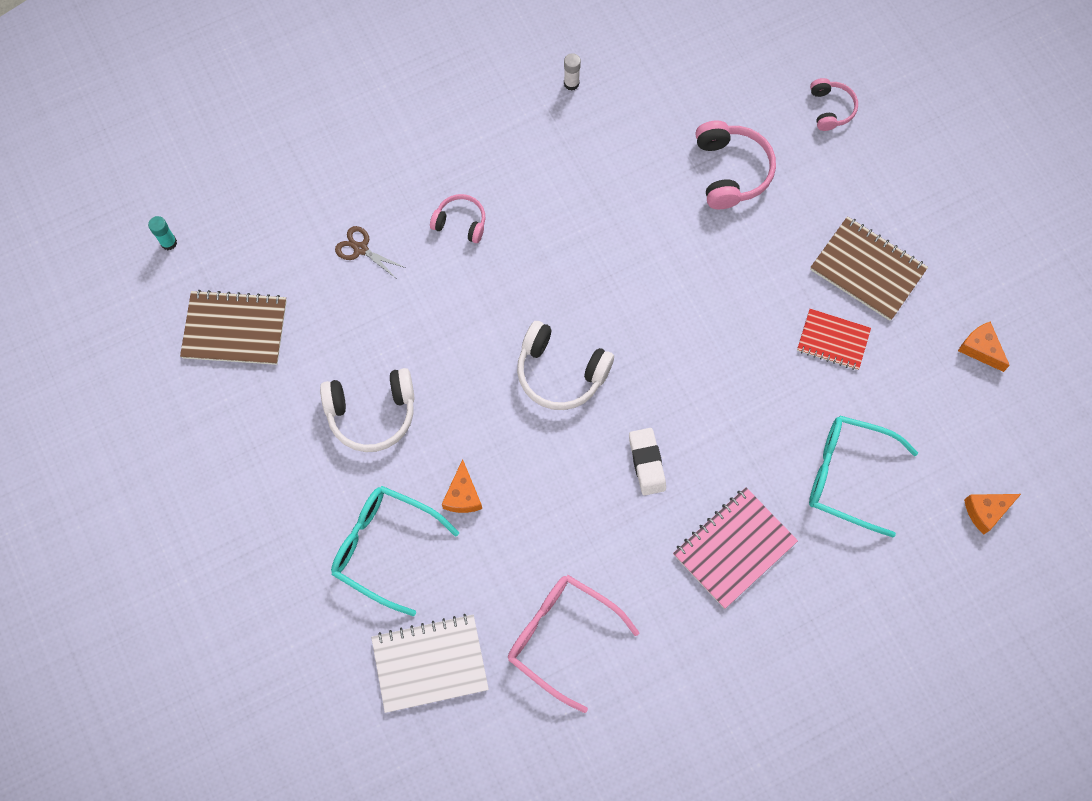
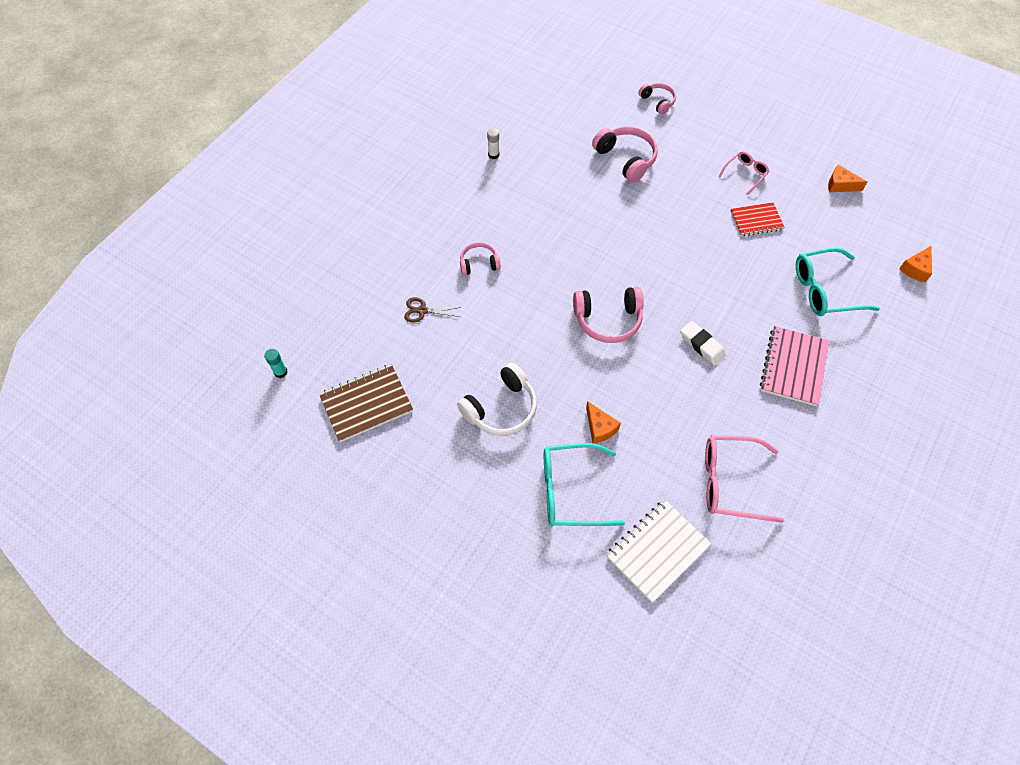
camera: 30 degrees left, 10 degrees down
(560, 372) = (608, 320): white headphones -> pink headphones
(867, 270) = (745, 174): brown notebook -> pink glasses

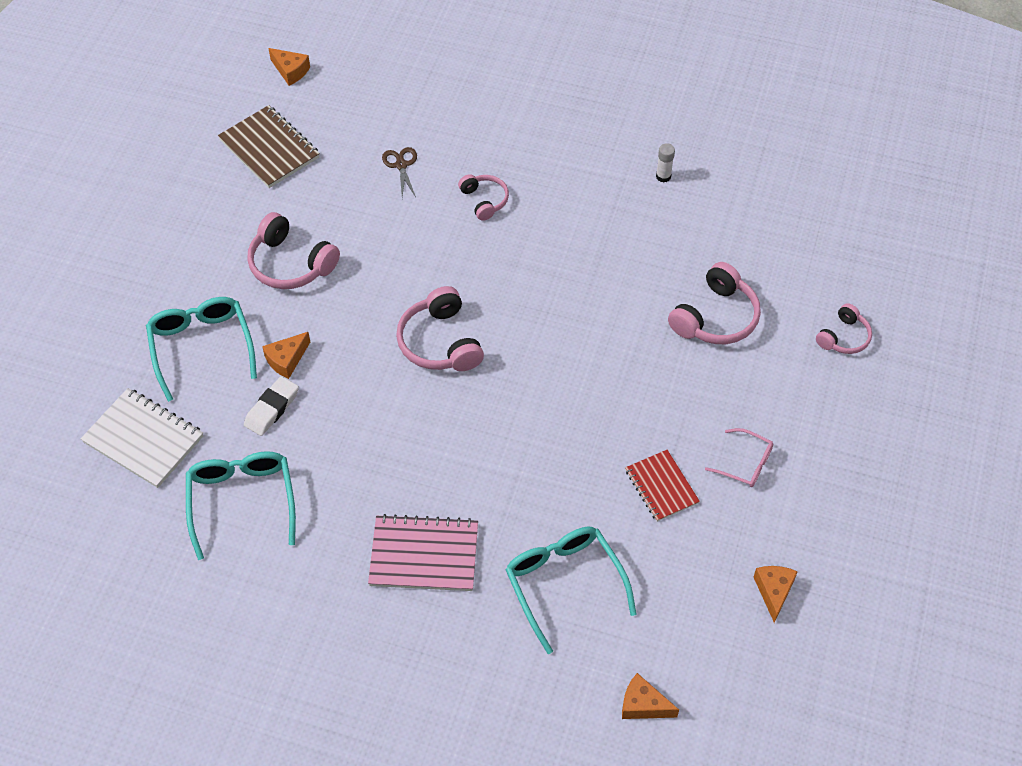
camera: 75 degrees right, 5 degrees down
(280, 372) = (290, 71): turquoise glue stick -> orange cheese
(501, 408) = (290, 264): white headphones -> pink headphones
(702, 345) = (430, 447): white eraser -> white eraser (272, 409)
(730, 482) = (242, 501): pink glasses -> turquoise glasses

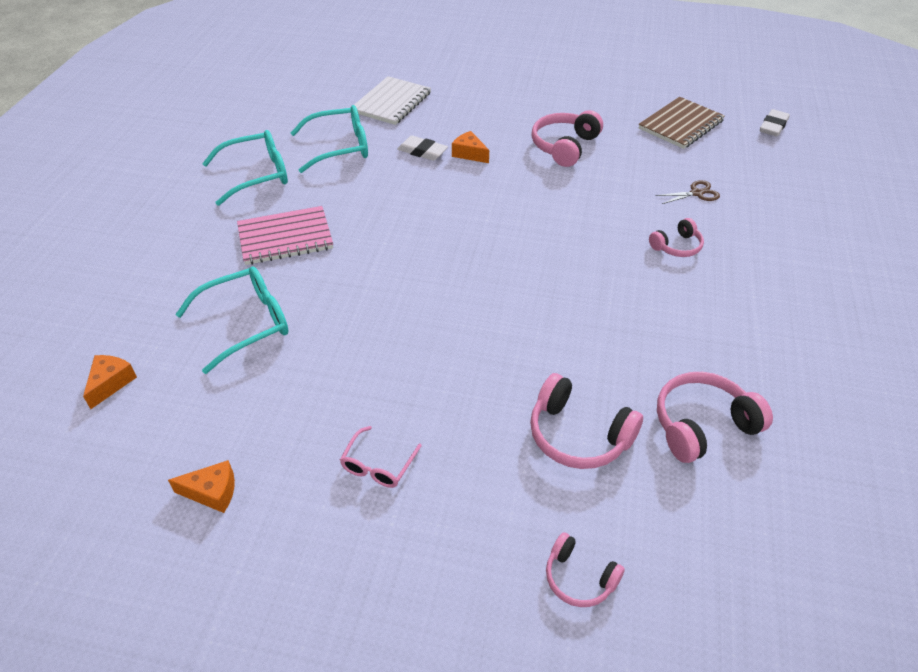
camera: 85 degrees right, 10 degrees down
(201, 347) = (474, 116): turquoise glasses -> turquoise glasses (256, 175)
(290, 71) = (773, 126): orange cheese -> white eraser
(424, 555) = (285, 238): pink notebook -> pink notebook turned 75 degrees clockwise
(440, 342) = (502, 231): pink headphones -> pink headphones (702, 425)
(661, 487) = (349, 391): red notebook -> none
(663, 176) = (773, 382): white glue stick -> none

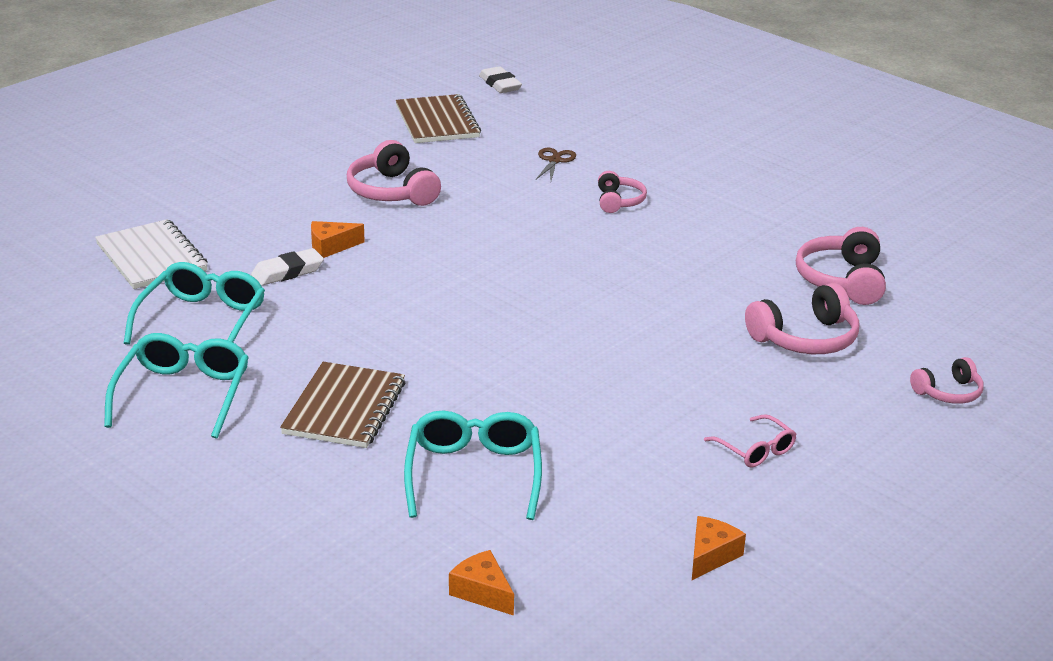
camera: 60 degrees left, 15 degrees down
(285, 238) = (344, 408): pink notebook -> brown notebook

